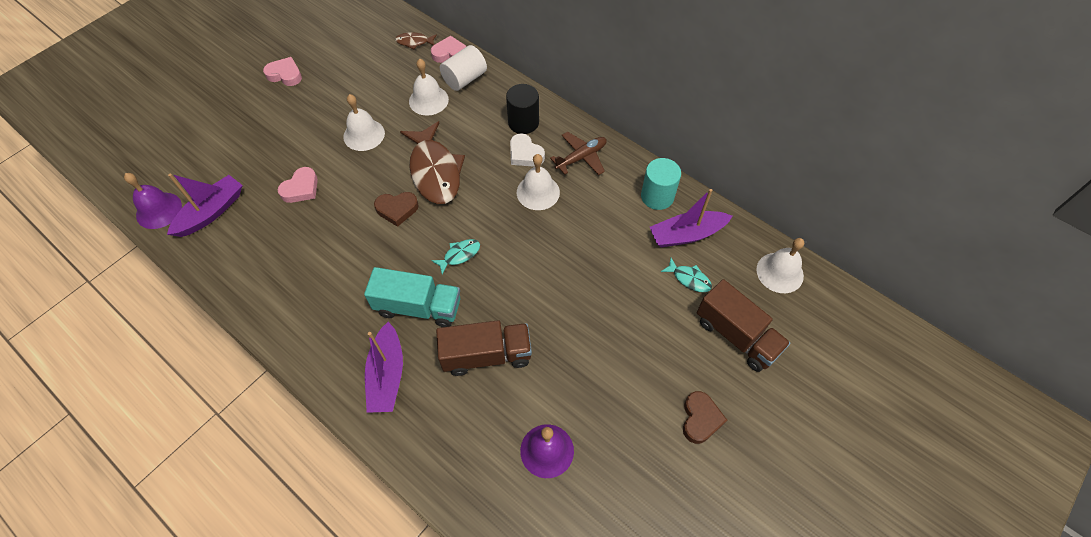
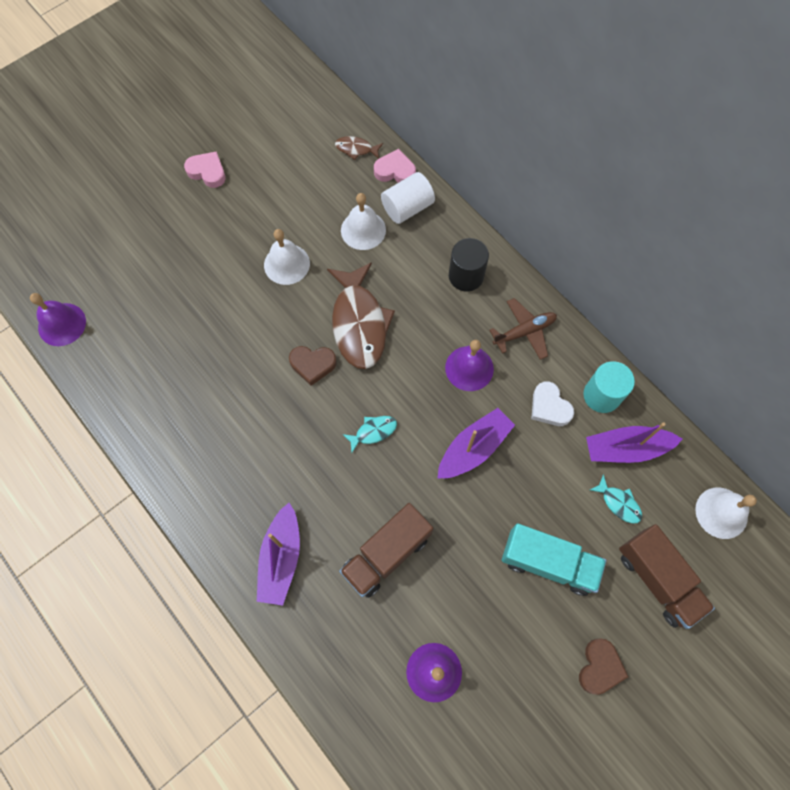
camera: 10 degrees right, 10 degrees up
(211, 212) = (116, 335): purple boat -> purple boat (474, 448)
(301, 188) = (213, 322): pink heart -> none
(418, 307) = (322, 486): turquoise truck -> turquoise truck (548, 562)
(486, 355) = (386, 554): brown truck -> brown truck turned 135 degrees clockwise
(525, 154) = (462, 317): white heart -> white heart (549, 407)
(538, 192) = (469, 368): white bell -> purple bell

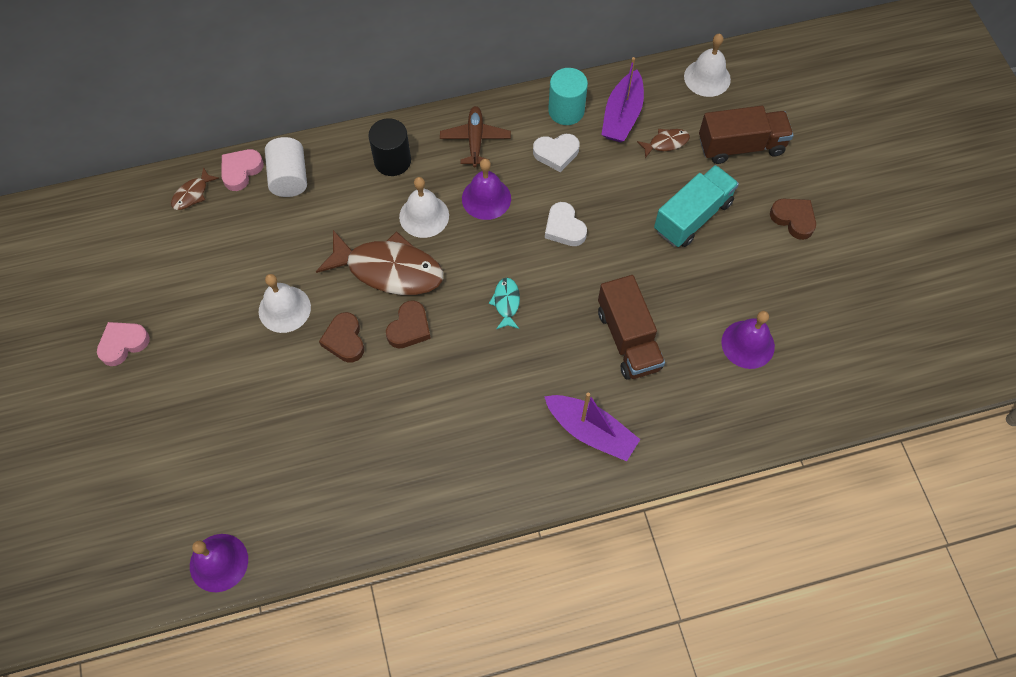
camera: 65 degrees left, 5 degrees down
(279, 321) = (344, 340): none -> brown heart
(363, 230) = (289, 225): white bell -> white bell (424, 216)
(474, 448) = (564, 228): purple boat -> white heart
(618, 503) = (666, 143): turquoise fish -> brown fish

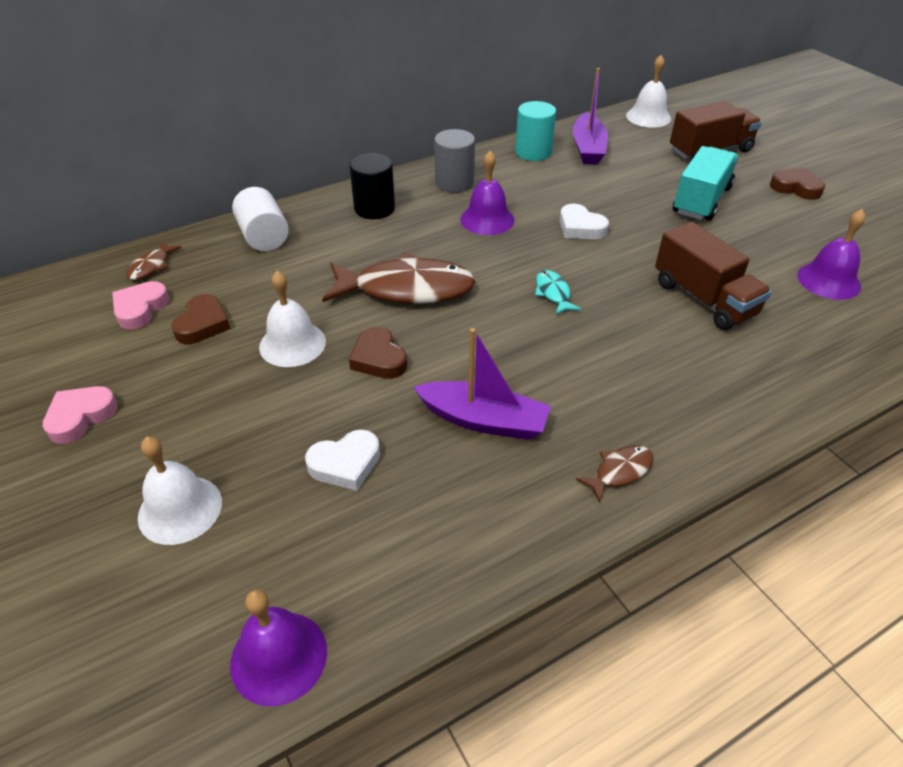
camera: 15 degrees left, 20 degrees down
(241, 171) = (206, 240): pink heart -> pink heart (140, 309)
(409, 328) = (453, 333): brown heart -> brown heart (203, 324)
(424, 216) = (427, 242): white bell -> white bell (180, 509)
(475, 140) = (454, 182): brown plane -> grey cylinder
(556, 153) = (540, 180): white heart -> white heart (345, 464)
(591, 431) = (719, 386): purple boat -> purple boat (484, 420)
(666, 143) = (640, 158): brown fish -> brown fish (619, 471)

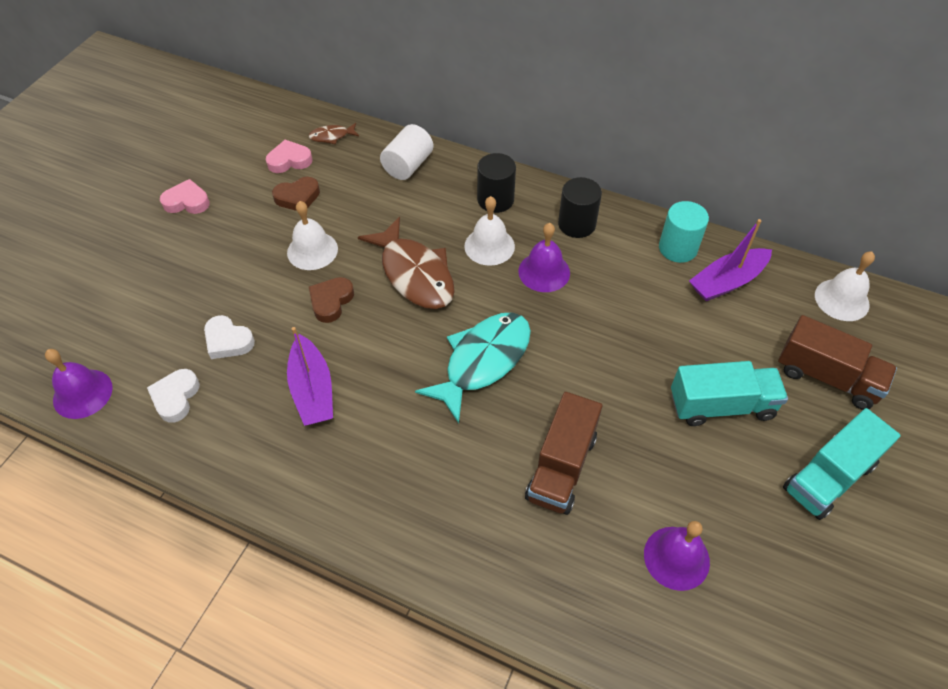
camera: 55 degrees right, 10 degrees up
(180, 509) = (150, 289): white bell -> white bell (489, 246)
(454, 182) = (576, 224): grey cylinder -> black cylinder
(553, 293) = (482, 361): turquoise fish -> turquoise fish, size x2.23
(580, 227) = (589, 336): white heart -> white heart (176, 397)
(619, 471) = (315, 491): brown fish -> none
(796, 188) = (829, 477): brown heart -> turquoise truck

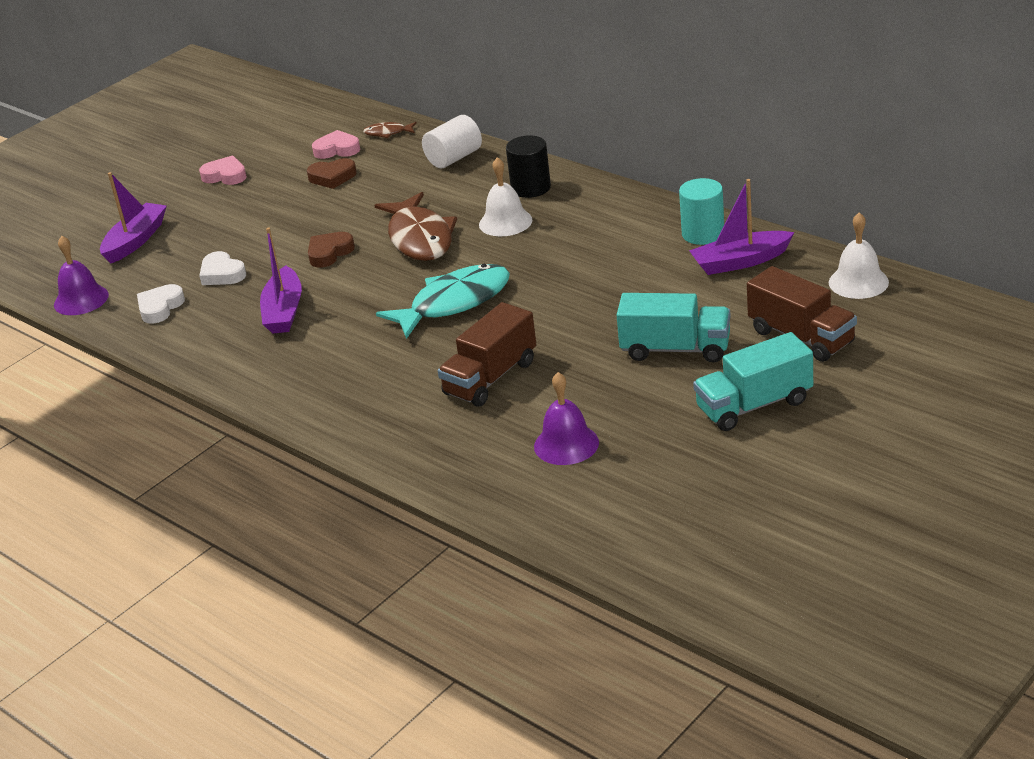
camera: 20 degrees right, 20 degrees down
(119, 300) = (135, 240): none -> purple boat
(312, 250) = (328, 216): white bell -> none
(544, 272) = (551, 244): purple bell -> none
(576, 224) = (605, 210): black cylinder -> none

